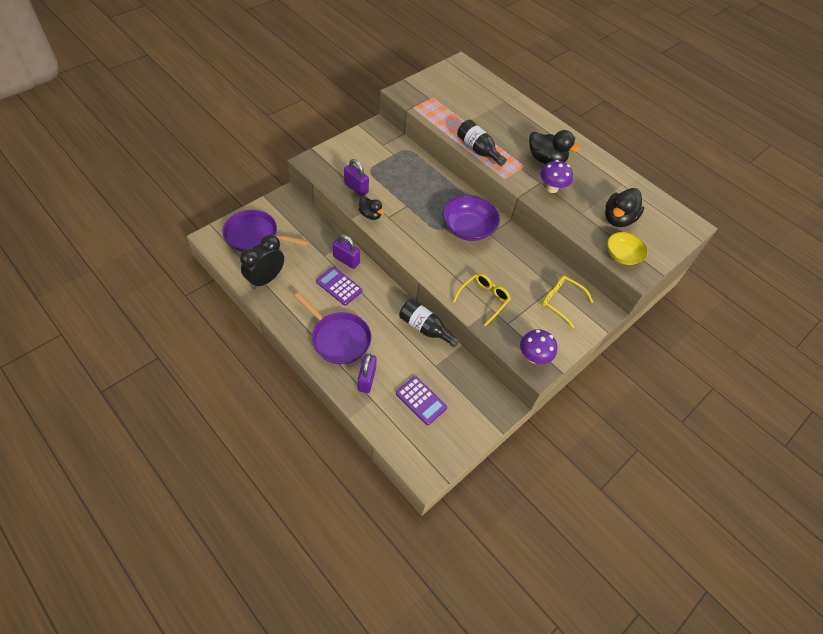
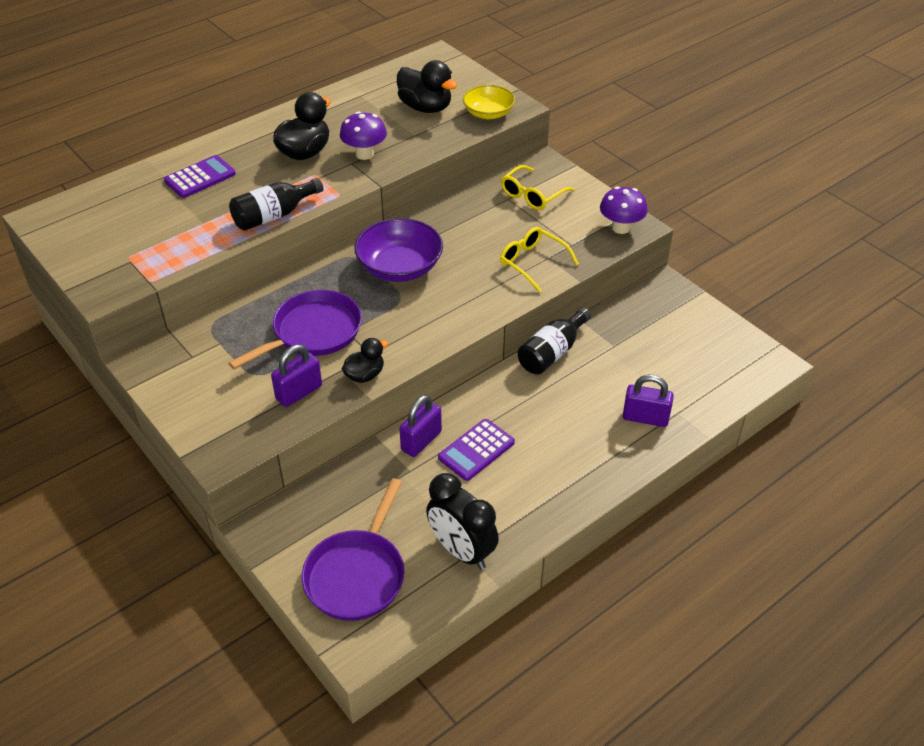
camera: 80 degrees left, 10 degrees down
(338, 338) = (578, 450): purple pan -> purple pan (313, 332)
(421, 400) = (670, 362): purple calculator -> purple calculator (200, 177)

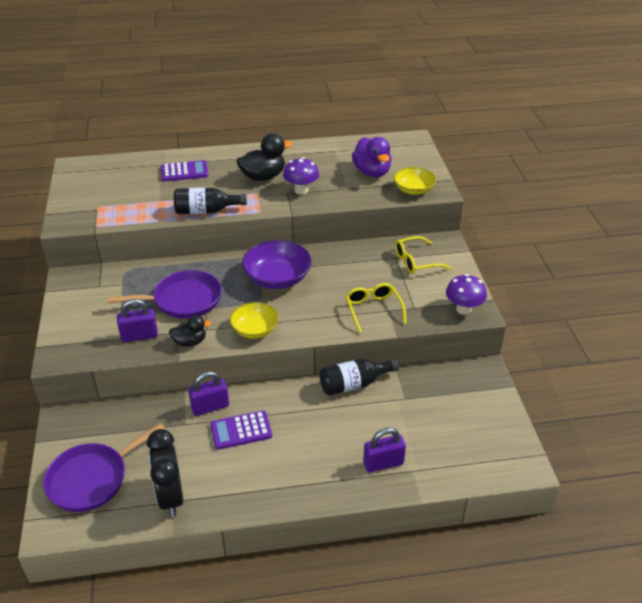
camera: 30 degrees right, 5 degrees down
(425, 108) = (372, 172): black duck -> purple duck
(425, 332) = (255, 329): none -> yellow bowl
(645, 418) = (383, 463): purple padlock -> purple padlock turned 60 degrees counterclockwise

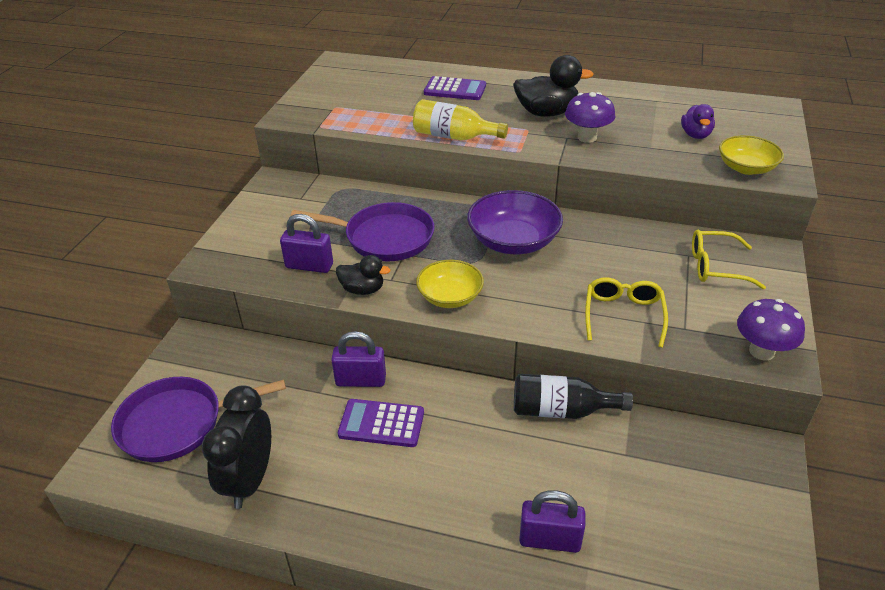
camera: 25 degrees right, 0 degrees up
(206, 211) = (454, 136): black bottle -> yellow bottle
(372, 172) = (695, 135): purple duck -> purple duck, size x0.61

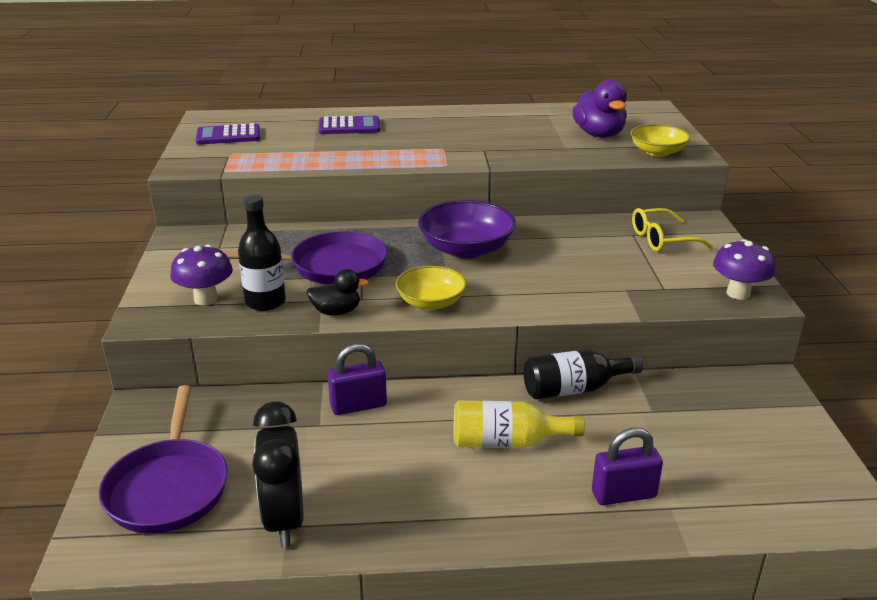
camera: 20 degrees left, 10 degrees down
(178, 423) = (168, 487): purple pan -> purple pan turned 60 degrees counterclockwise
(309, 266) = (265, 302): purple padlock -> black bottle
(381, 423) = (402, 437): purple calculator -> purple calculator (228, 136)
(454, 136) = (373, 162): yellow bottle -> yellow bottle (507, 442)
(546, 113) = (452, 134): black duck -> none
(587, 137) = (503, 148): purple mushroom -> purple mushroom (206, 299)
(623, 315) = (604, 288): yellow glasses -> none
(695, 135) = (599, 134): purple duck -> purple duck, size x1.65

